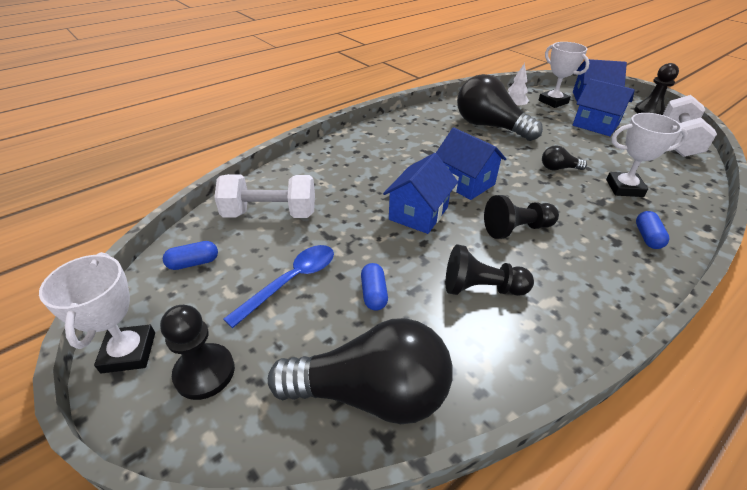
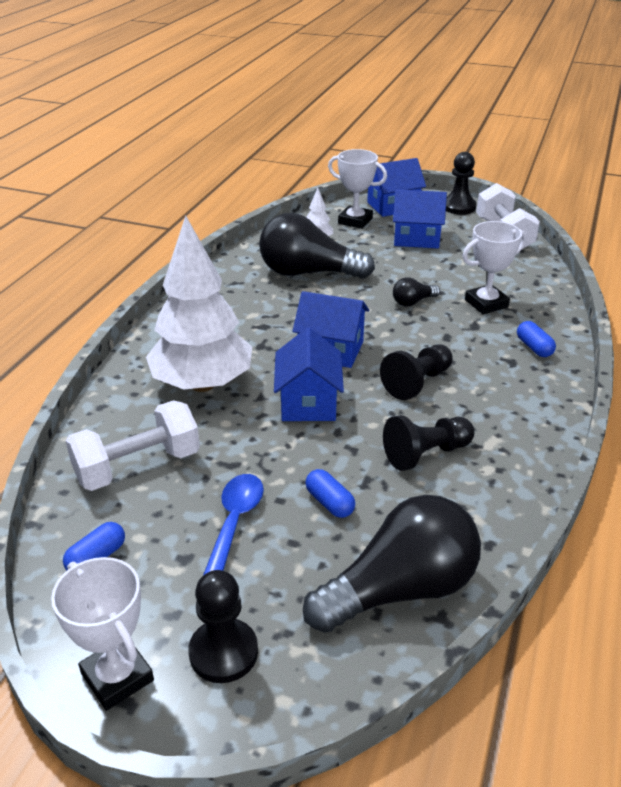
camera: 30 degrees left, 5 degrees down
(356, 176) = (202, 384): none -> white tree

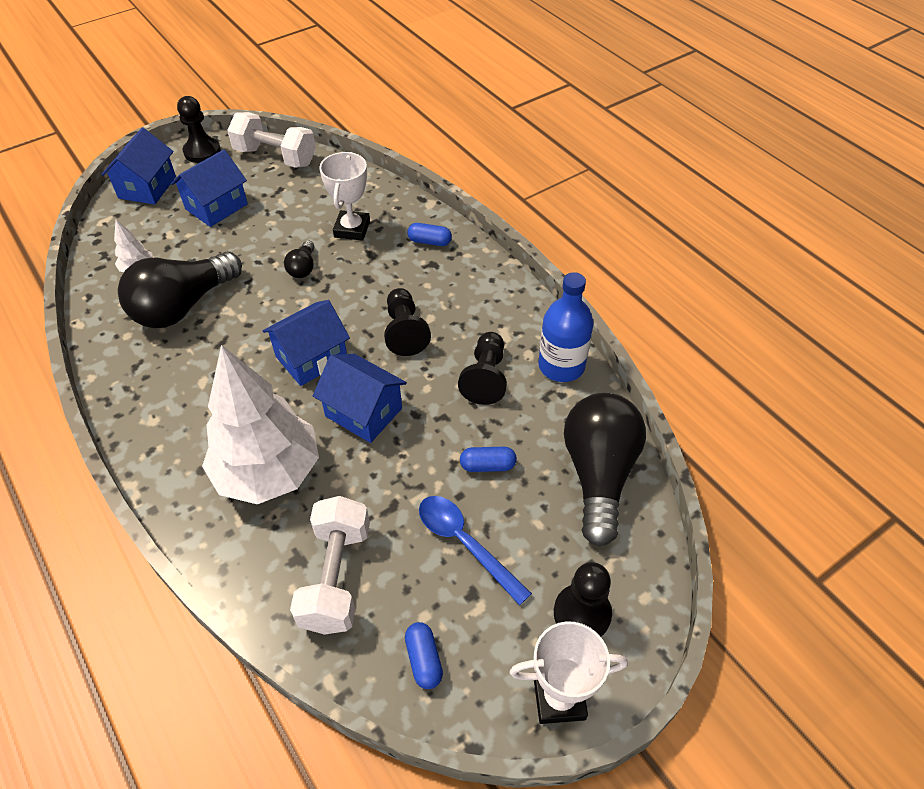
camera: 55 degrees left, 15 degrees up
(355, 221) = (139, 225): white trophy -> none
(502, 498) = (561, 366): none -> blue bottle

